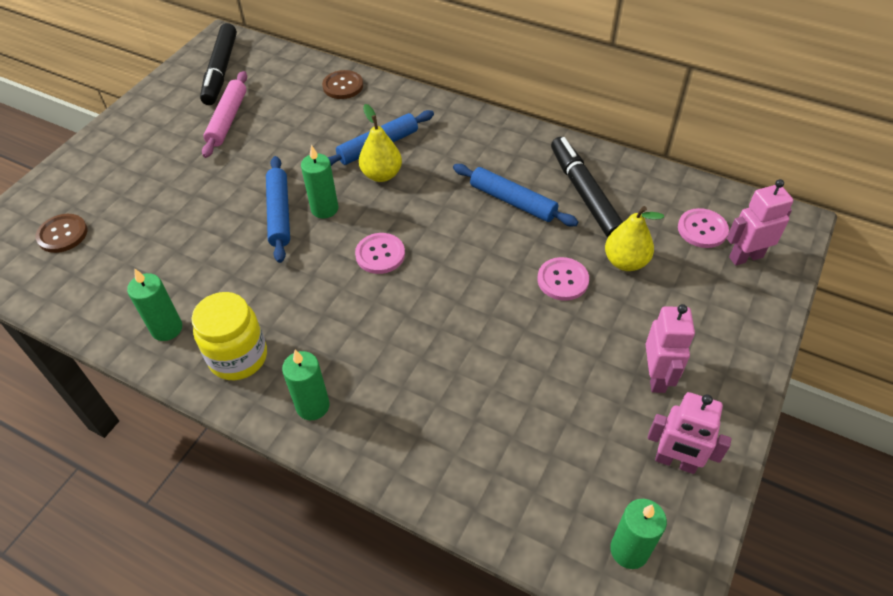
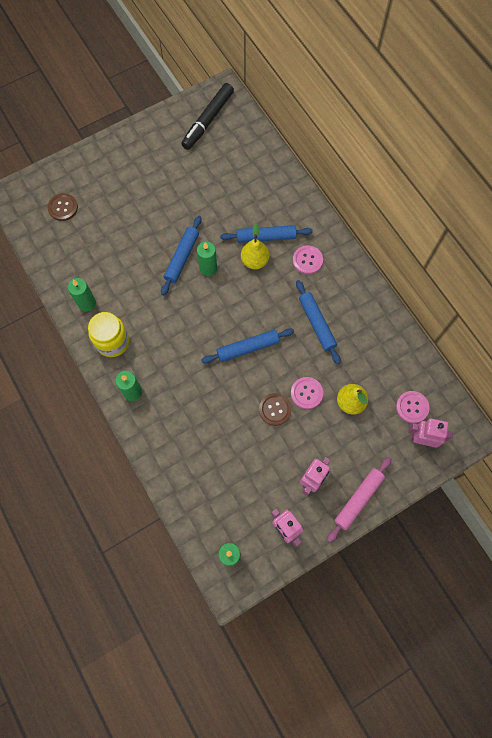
camera: 30 degrees right, 20 degrees up
(227, 120) = (191, 166): pink rolling pin -> pink rolling pin (358, 499)
(343, 86) = (274, 174): brown button -> brown button (275, 409)
(380, 254) = (219, 318): pink button -> pink button (307, 260)
(444, 269) = (247, 348): none -> blue rolling pin
(584, 193) = (362, 342): black marker -> none

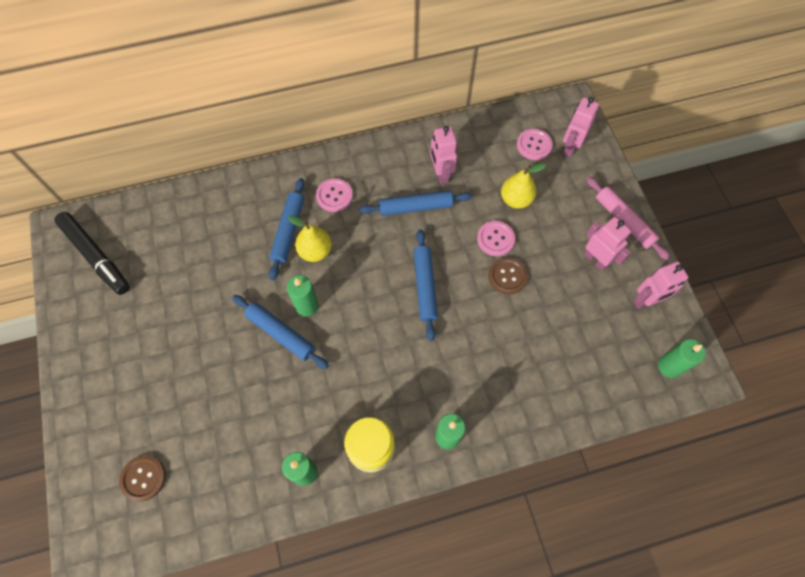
camera: 75 degrees left, 5 degrees down
(355, 336) = (441, 174): none -> pink robot

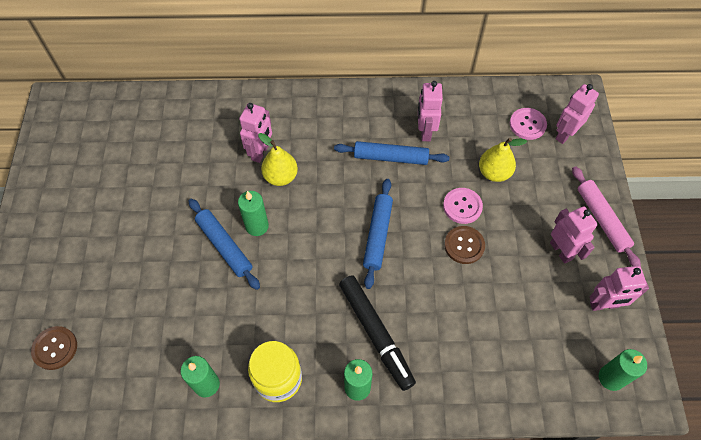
camera: 15 degrees right, 5 degrees down
(96, 256) = (77, 134): black marker -> black marker (376, 334)
(288, 231) = (261, 152): blue rolling pin -> pink robot
(334, 196) = (314, 129): pink button -> none

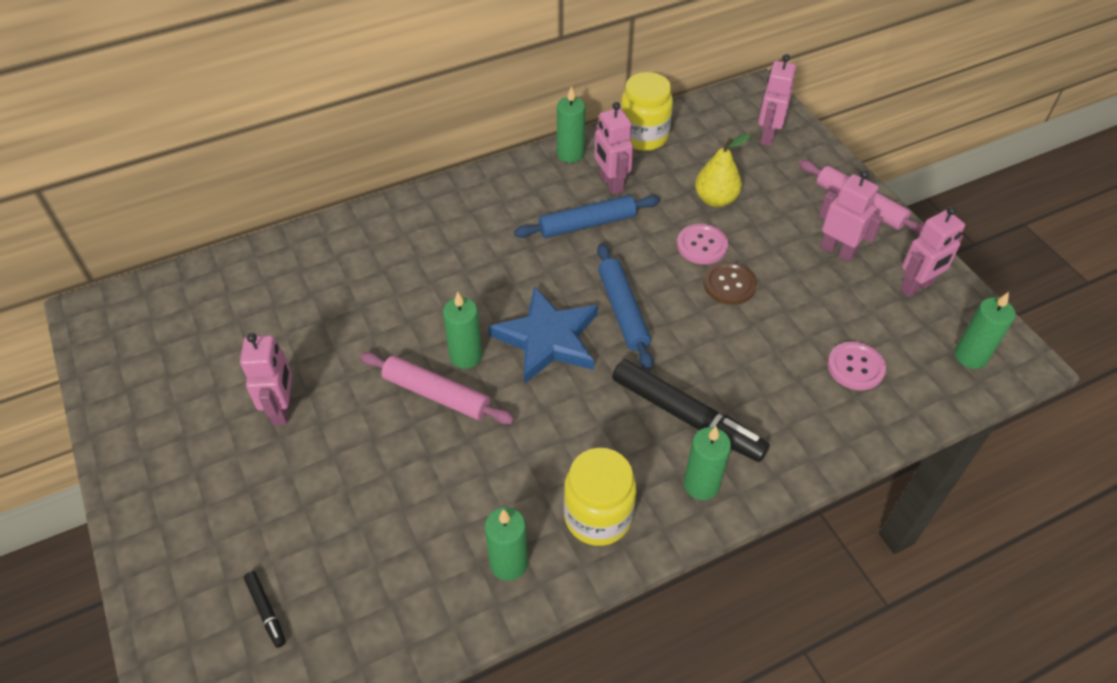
camera: 25 degrees left, 10 degrees down
(55, 348) = (266, 611): brown button -> black marker
(224, 246) = (436, 394): blue rolling pin -> pink rolling pin
(261, 152) = (421, 273): pink robot -> pink robot (283, 409)
(280, 177) = (463, 291): yellow pear -> none
(316, 235) = (548, 339): none -> blue star
(409, 96) = (570, 154): none -> green candle
(470, 101) = (643, 136): none -> yellow jar
(527, 124) = (721, 139): pink button -> pink button (855, 367)

